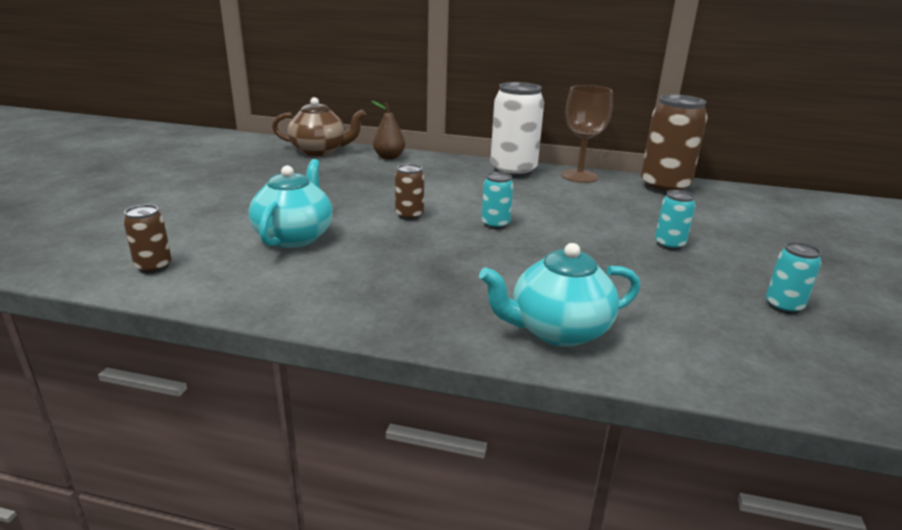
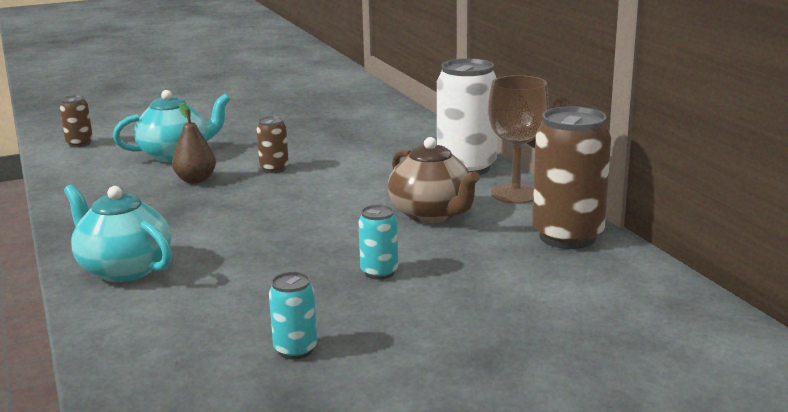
camera: 55 degrees right, 5 degrees down
(320, 151) = (368, 102): brown teapot -> brown teapot (432, 214)
(389, 157) = (403, 122): brown pear -> brown pear (195, 180)
(495, 224) = (306, 198): turquoise can -> none

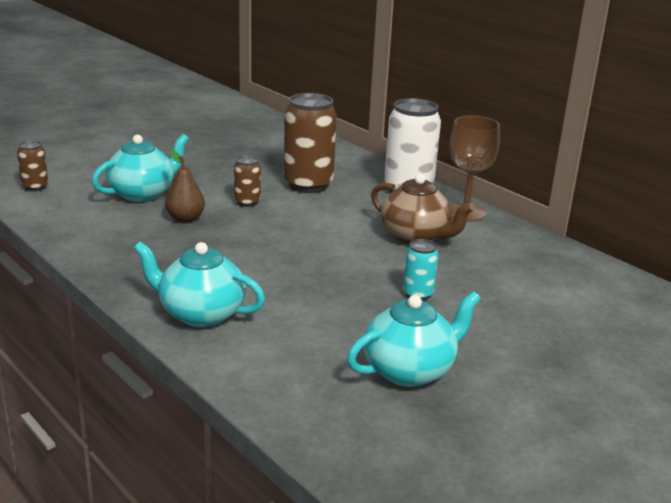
camera: 20 degrees left, 5 degrees up
(295, 350) = (410, 370): turquoise can -> turquoise teapot
(567, 237) = (533, 248): brown can -> brown can (308, 185)

